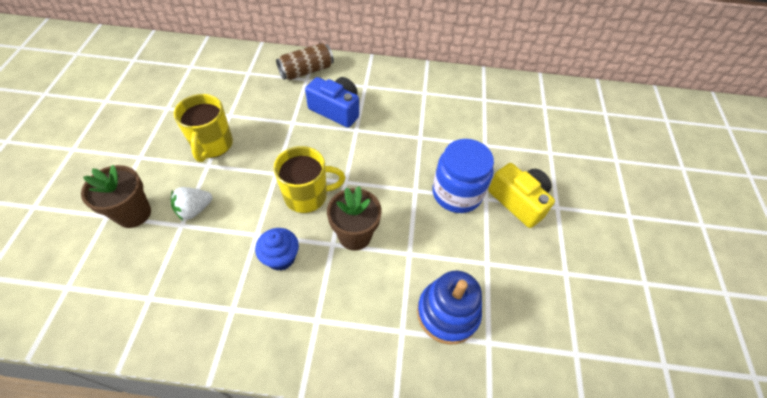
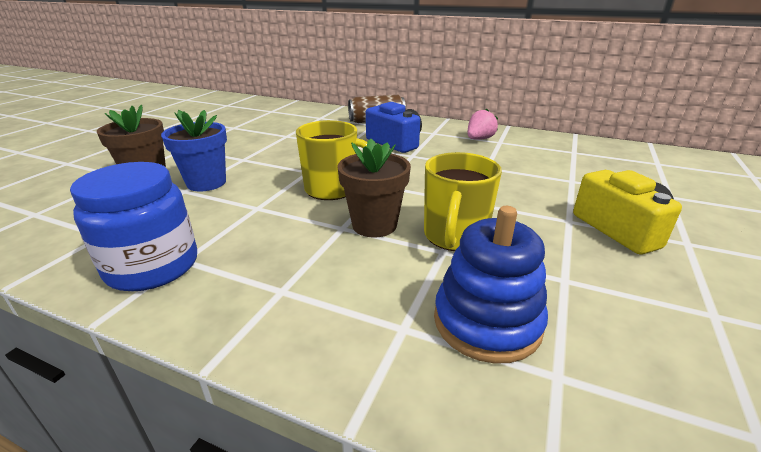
camera: 20 degrees right, 25 degrees down
(194, 209) = (206, 183): white strawberry -> blue flower pot
(212, 145) = (257, 149): yellow mug -> yellow mug (454, 236)
(281, 258) = (272, 228): blue cupcake -> none
(407, 91) = (479, 139): none -> pink strawberry
(457, 193) = (526, 211): blue jar -> blue jar (153, 266)

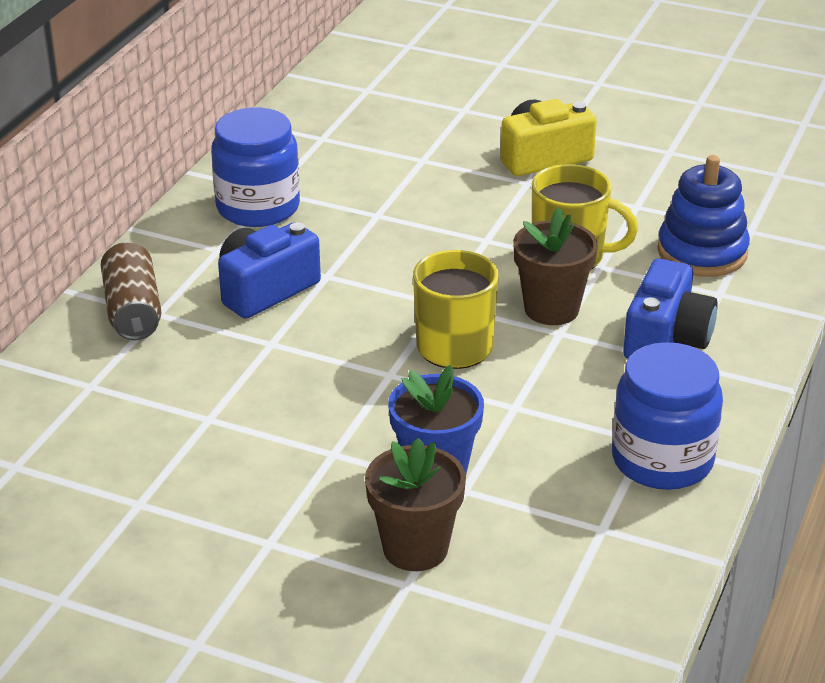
camera: 90 degrees left, 5 degrees up
(324, 282) = (666, 338): none -> blue camera
(479, 139) = (258, 207): pink strawberry -> blue jar

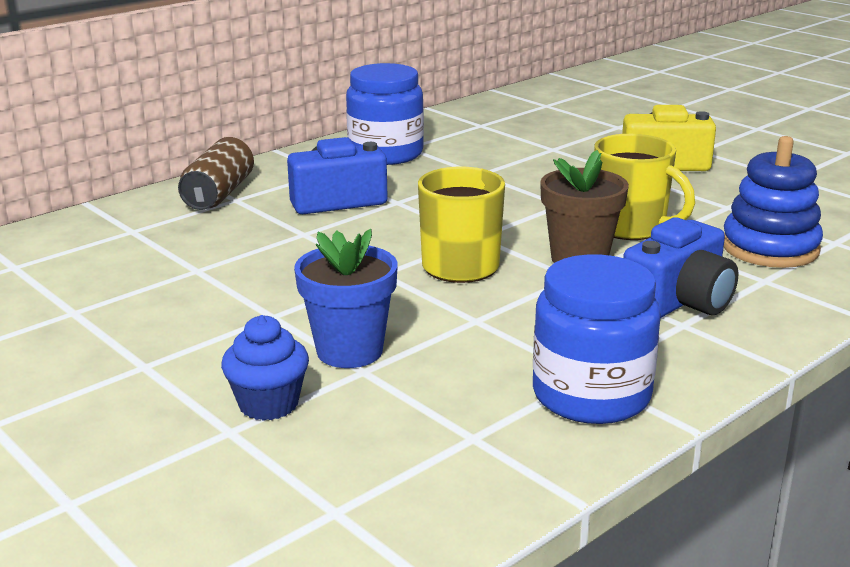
camera: 25 degrees right, 10 degrees down
(415, 548) = (268, 404): brown flower pot -> blue cupcake

